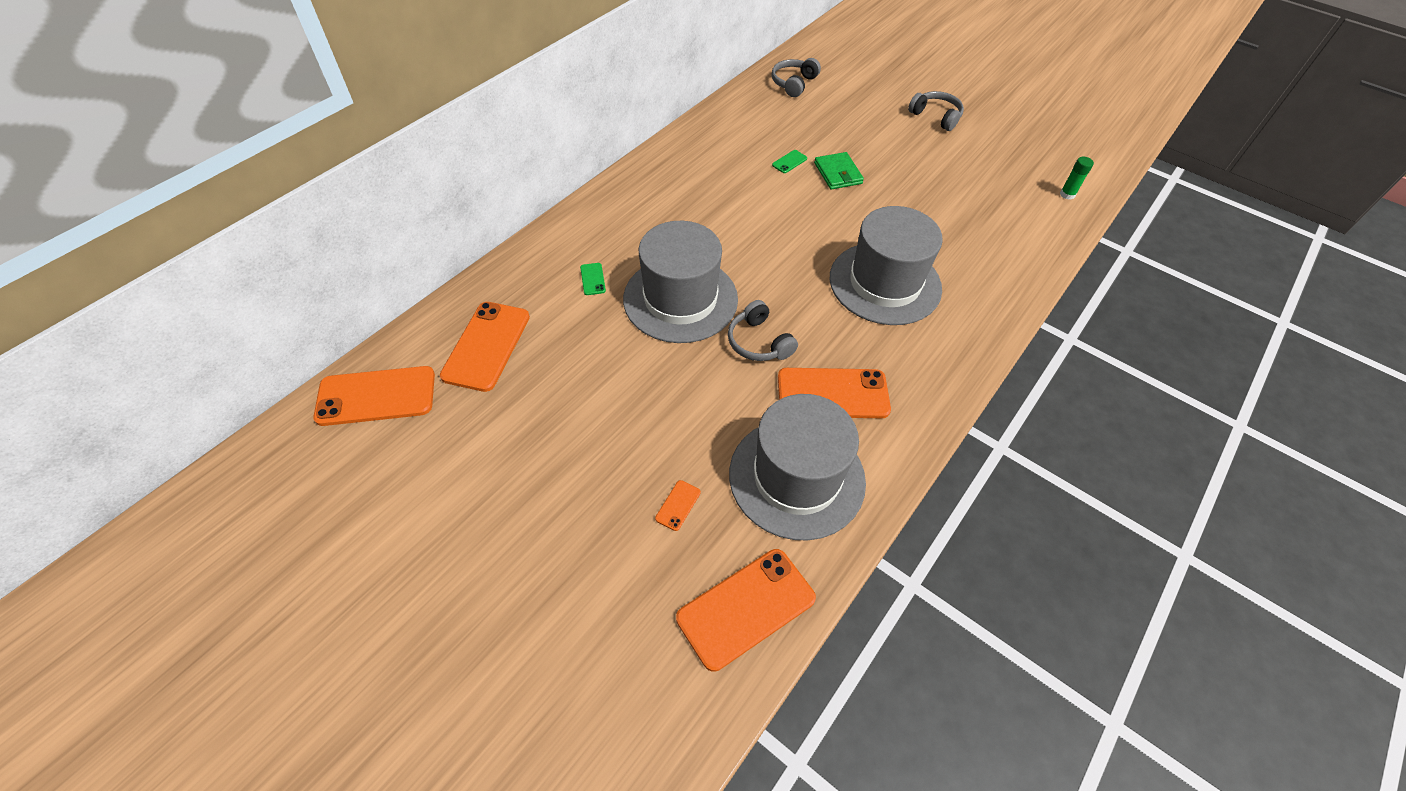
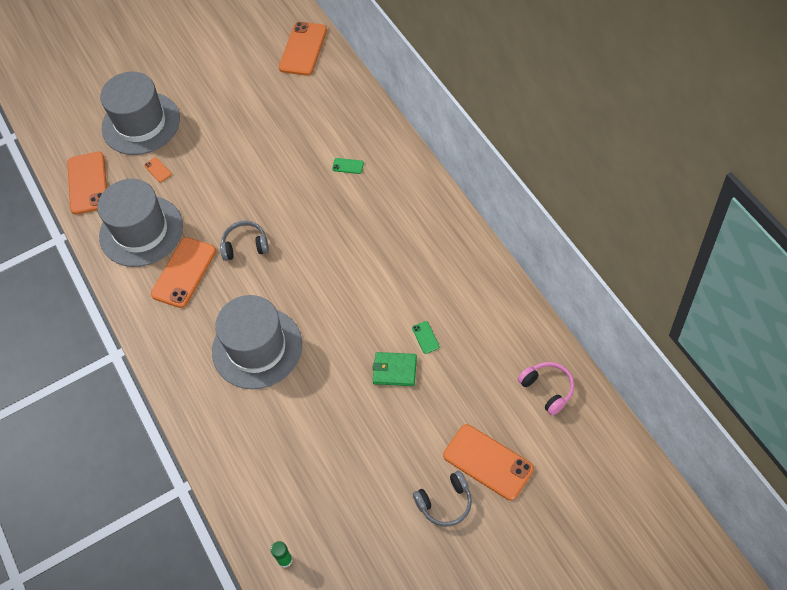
camera: 120 degrees right, 5 degrees up
(486, 346) = (316, 101): orange phone -> orange phone (488, 462)
(680, 299) = (305, 212): grey hat -> grey hat (141, 123)
(793, 83) = (547, 389): grey headphones -> pink headphones

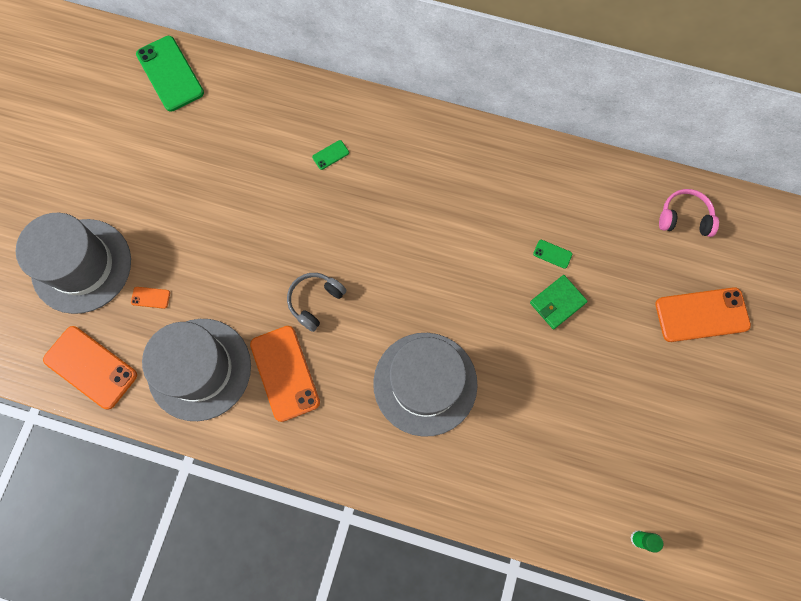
camera: 50 degrees left, 15 degrees up
(303, 49) = (170, 74): orange phone -> green phone
(445, 503) = (705, 376): grey headphones -> none

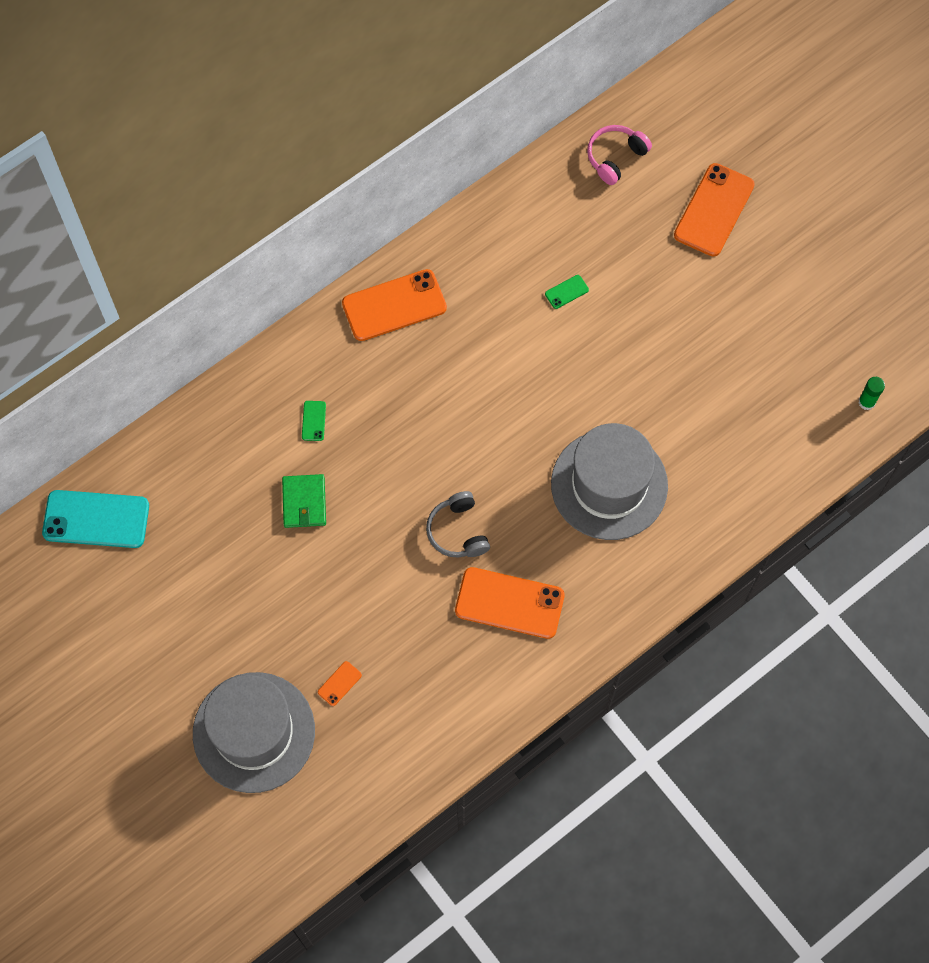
camera: 55 degrees left, 5 degrees down
(90, 367) = (372, 783): orange phone -> orange phone (394, 306)
(170, 74) = (96, 519): green phone -> turquoise phone
(199, 369) = (448, 679): grey hat -> none
(557, 303) = (616, 320): green wallet -> green wallet (304, 502)

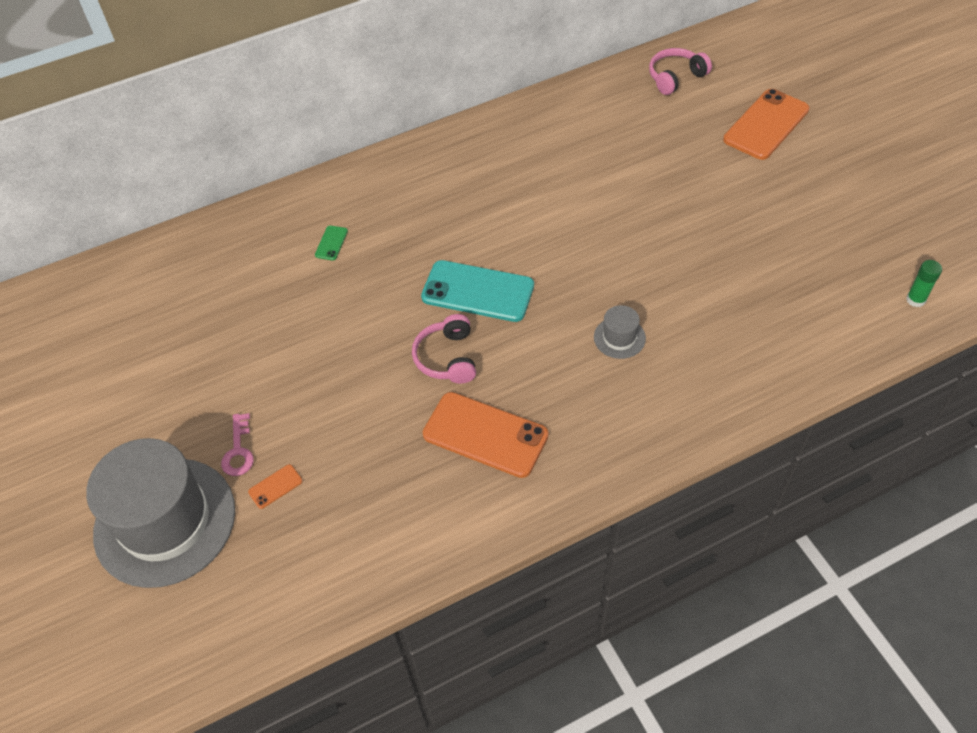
camera: 15 degrees right, 15 degrees down
(96, 519) = (91, 296): turquoise phone -> turquoise phone (478, 291)
(295, 655) = (238, 450): none -> pink key
(304, 502) = (298, 310): green wallet -> none
(394, 306) = (438, 163): orange phone -> none
(458, 531) = (447, 358): grey headphones -> pink headphones
(566, 292) = (608, 171): green phone -> none
(609, 485) = (619, 337): grey hat -> grey hat, size x0.41

